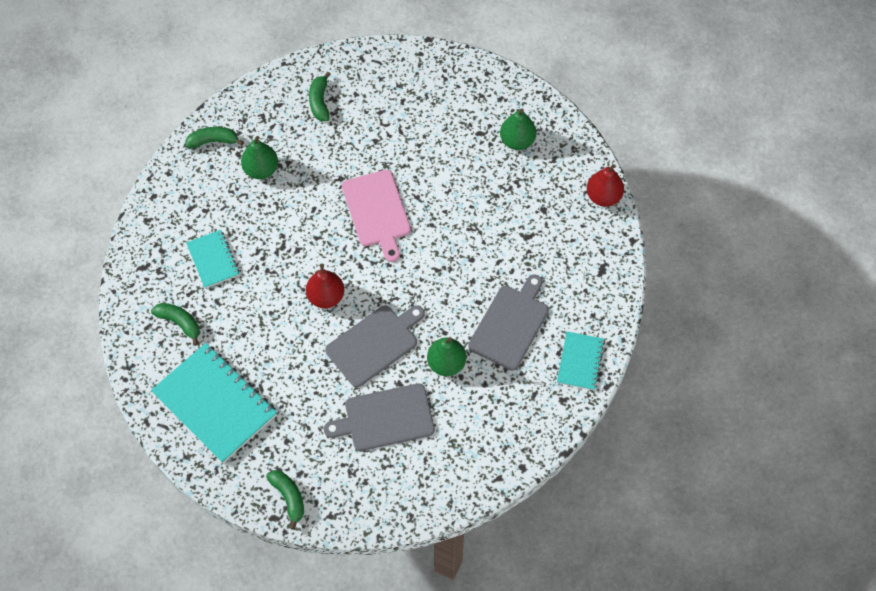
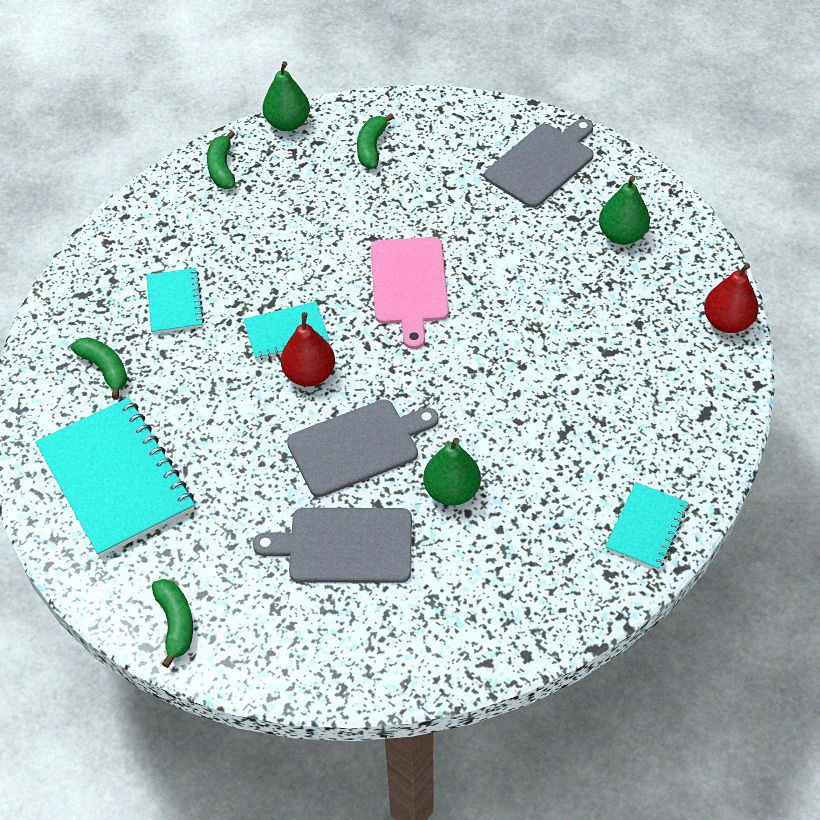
camera: 15 degrees right, 10 degrees down
(213, 141) = (222, 168): green banana -> green banana turned 105 degrees counterclockwise
(261, 169) = (272, 210): green pear -> green pear (287, 123)
(300, 267) = (286, 333): none -> turquoise notebook
(510, 324) = (556, 459): grey cutting board -> grey cutting board (542, 163)

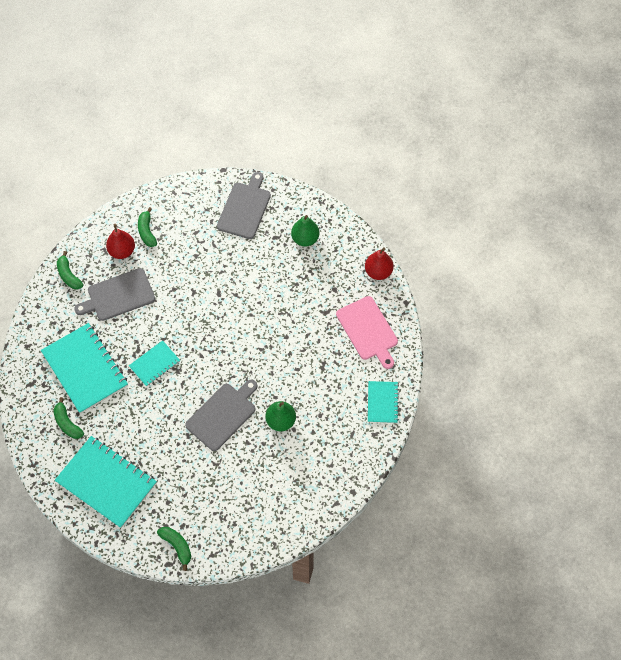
camera: 25 degrees left, 10 degrees up
(105, 369) = (67, 423): green banana -> green banana turned 150 degrees counterclockwise
(175, 302) = (85, 369): turquoise notebook -> turquoise notebook, size x1.88
(287, 123) = (92, 232): green pear -> none
(309, 374) = (178, 384): red pear -> red pear (122, 251)
(345, 546) = (241, 471): grey cutting board -> grey cutting board (118, 296)
(409, 285) = (207, 311): pink cutting board -> pink cutting board (368, 330)

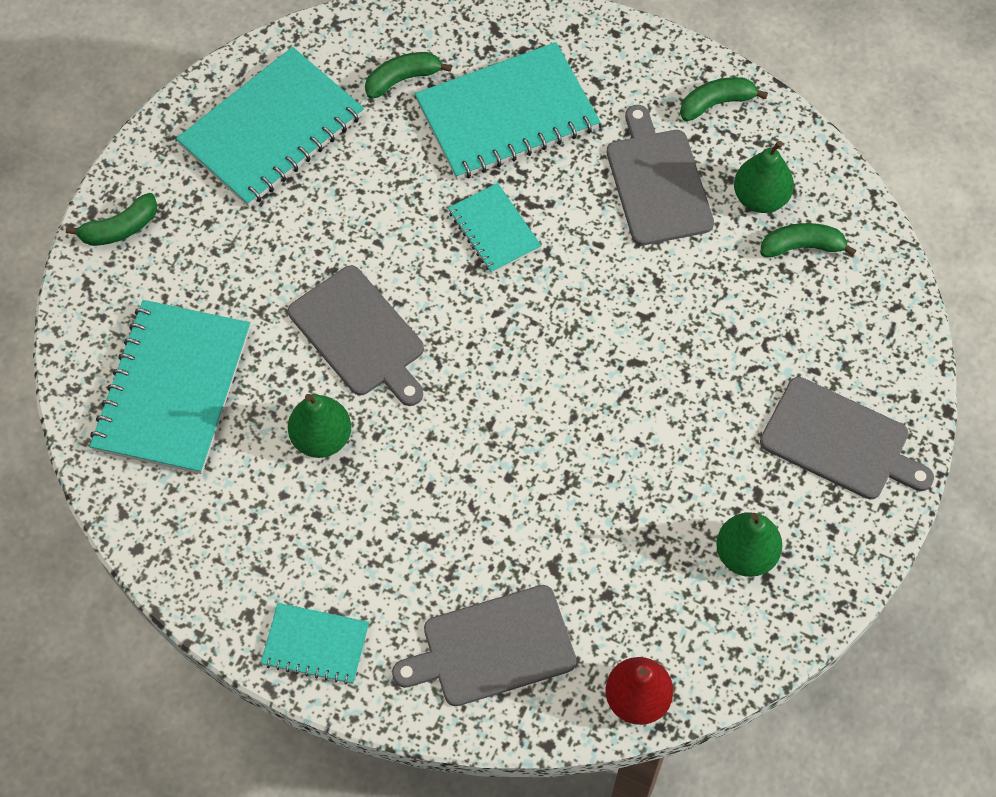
camera: 100 degrees right, 0 degrees up
(122, 251) = (760, 198): red pear -> green pear
(266, 496) = (172, 389): none -> turquoise notebook
(368, 330) = (493, 648): pink cutting board -> grey cutting board

